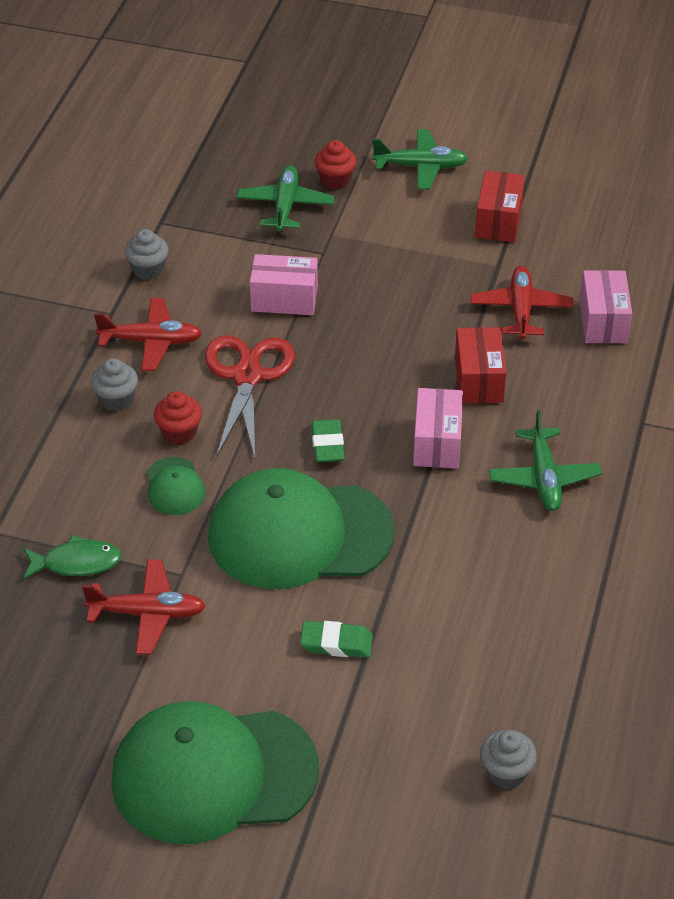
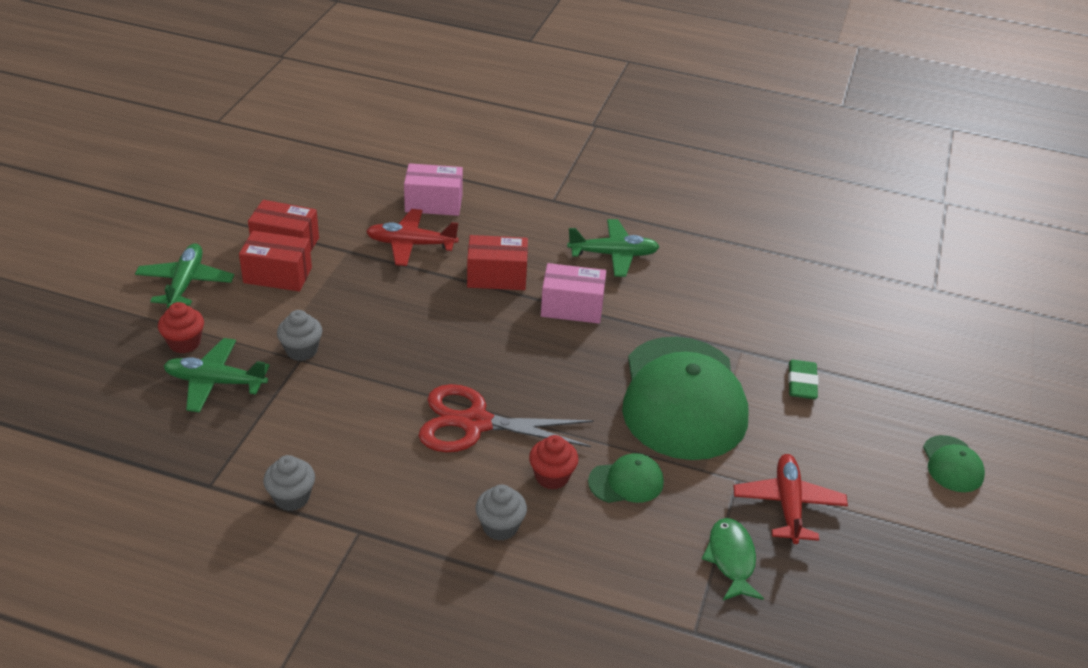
camera: 90 degrees left, 5 degrees down
(151, 341) = (412, 496): red plane -> none
(213, 774) = (952, 464): green cap -> green cap, size x0.42
(284, 299) = (365, 391): pink box -> none
(327, 445) = (572, 373): green eraser -> none
(446, 222) = (277, 275): none -> red box
(506, 772) = (905, 305): grey cupcake -> grey cupcake (301, 350)

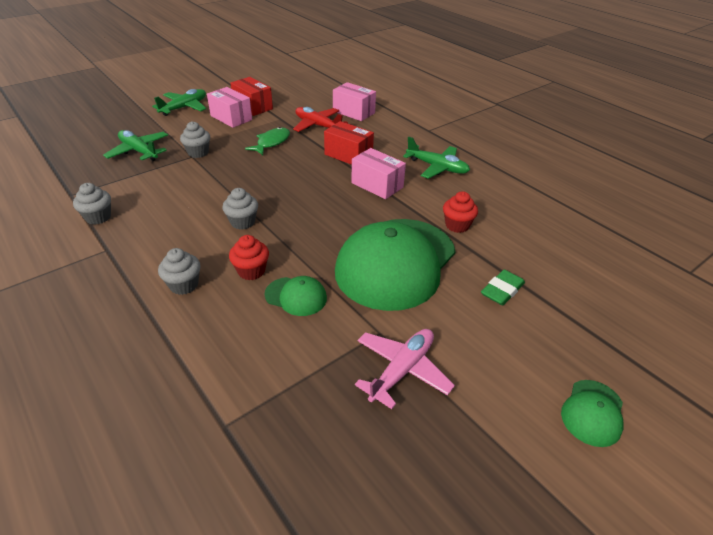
camera: 35 degrees right, 0 degrees up
(184, 343) = (149, 130): red cupcake -> red cupcake (457, 225)
(277, 275) = (231, 118): red box -> pink box
(475, 423) = (242, 222): red scissors -> grey cupcake
(731, 559) = (312, 387): green fish -> green fish (271, 142)
(788, 505) = (402, 370): red plane -> pink plane

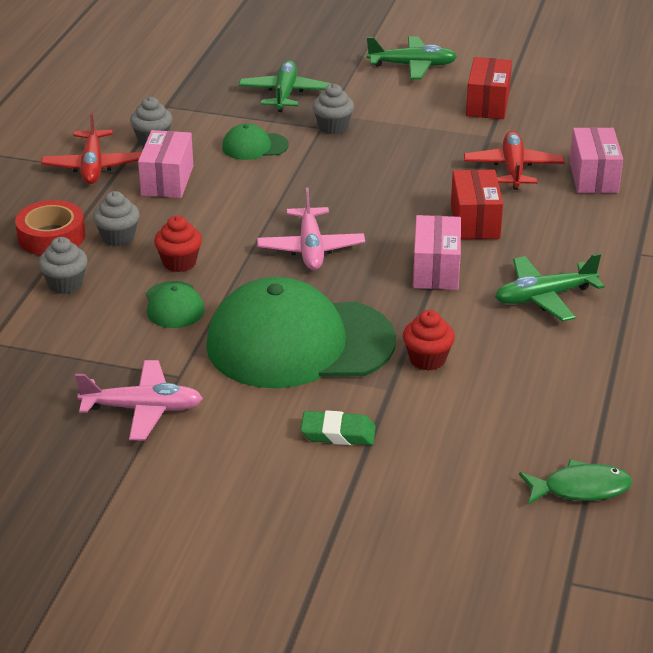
camera: 55 degrees right, 5 degrees down
(82, 256) = (92, 166): none -> red plane
(134, 318) = (51, 236): none -> red tape
(231, 118) = (437, 105): pink box -> pink box (167, 180)
(242, 222) = (247, 219): grey cupcake -> grey cupcake (65, 284)
(271, 142) = (423, 158): green fish -> green fish (580, 488)
(305, 214) = (311, 248): none -> pink plane
(437, 167) = (544, 297): green plane -> green plane turned 75 degrees clockwise
(592, 412) = (208, 548): green cap -> green cap (254, 146)

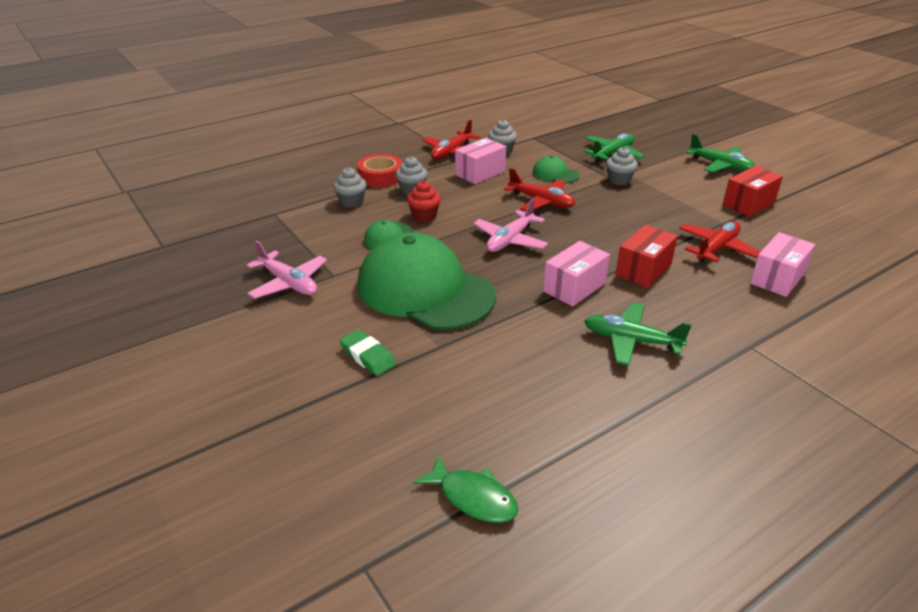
camera: 40 degrees right, 0 degrees up
(284, 188) = (541, 201): none -> red plane
(427, 359) = (490, 340): red cupcake -> none

